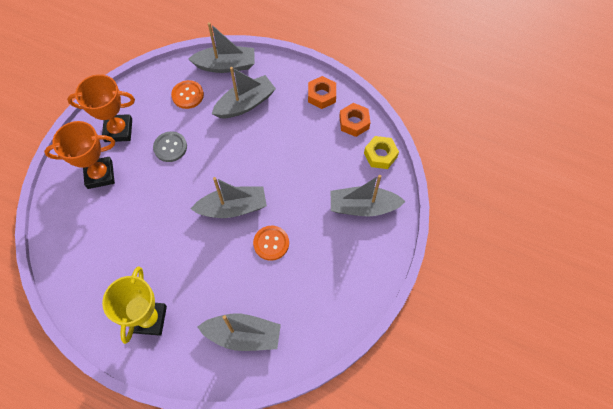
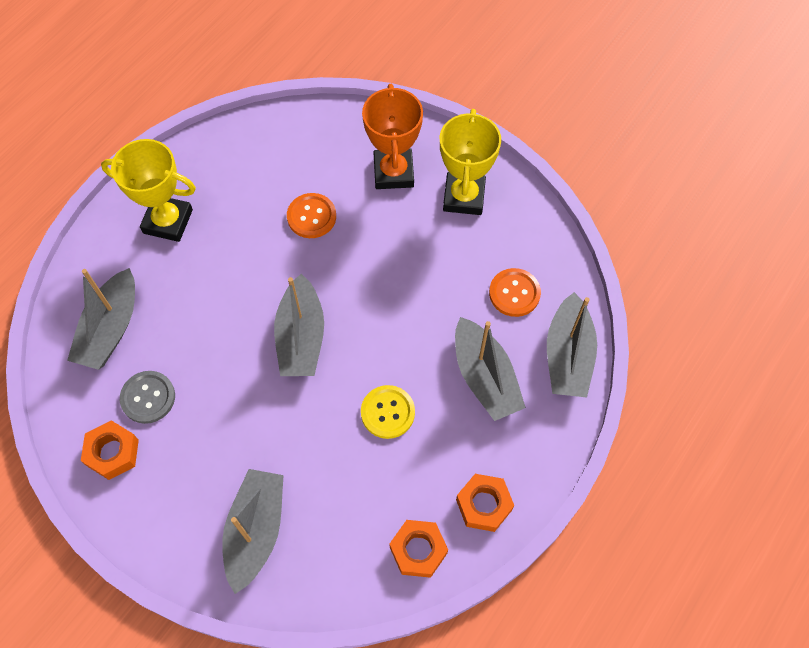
camera: 100 degrees right, 0 degrees up
(118, 130) = (464, 197): orange trophy -> yellow trophy
(170, 147) = (422, 262): grey button -> grey button (148, 398)
(271, 243) = (231, 382): orange button -> orange button (311, 216)
(276, 150) = (387, 412): none -> yellow button
(333, 306) = (112, 452): none -> orange nut
(380, 155) = (345, 582): yellow nut -> none

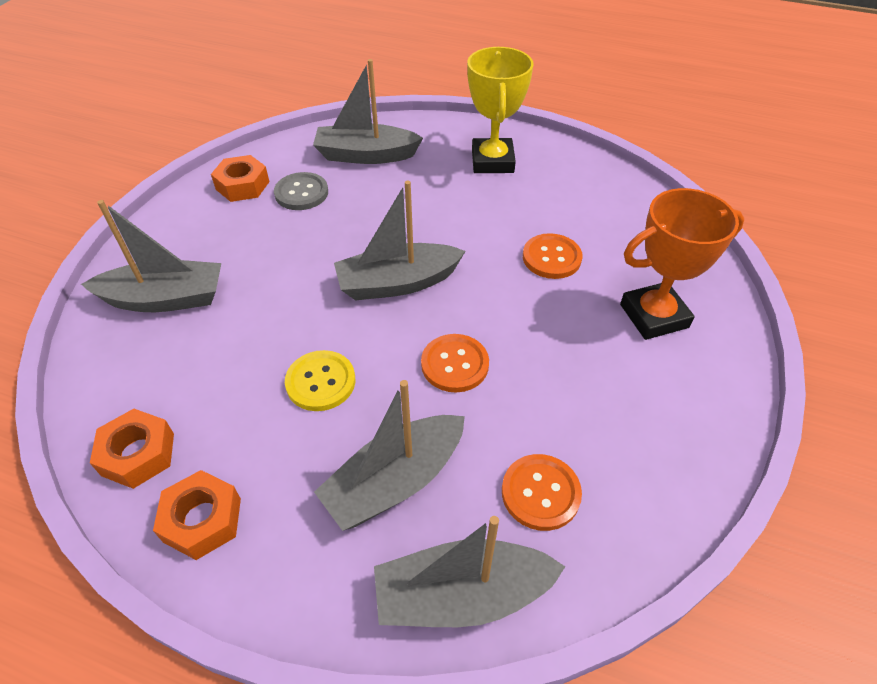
camera: 75 degrees right, 15 degrees down
(398, 316) = (455, 364): none -> orange button
(464, 197) = (663, 397): yellow trophy -> none

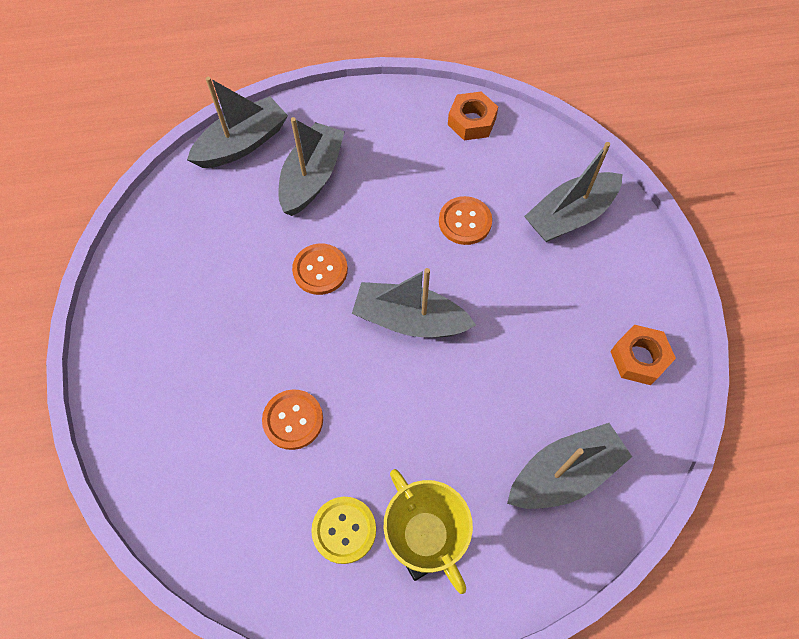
camera: 150 degrees right, 15 degrees up
(202, 520) = (403, 111): orange nut -> none
(301, 193) = (577, 379): grey button -> none
(320, 382) = (403, 212): yellow button -> yellow button (344, 530)
(397, 283) = (410, 320): grey boat -> grey boat turned 120 degrees counterclockwise
(540, 493) = (221, 212): orange button -> orange button (465, 222)
(654, 316) = (180, 396): orange trophy -> none

